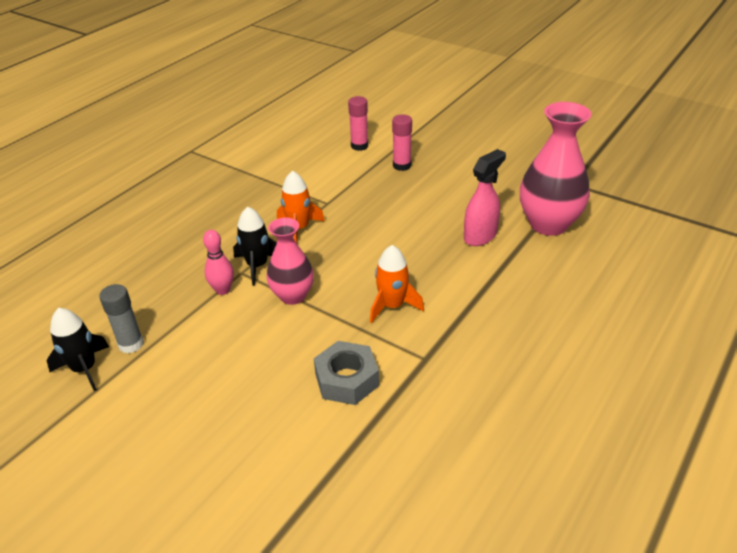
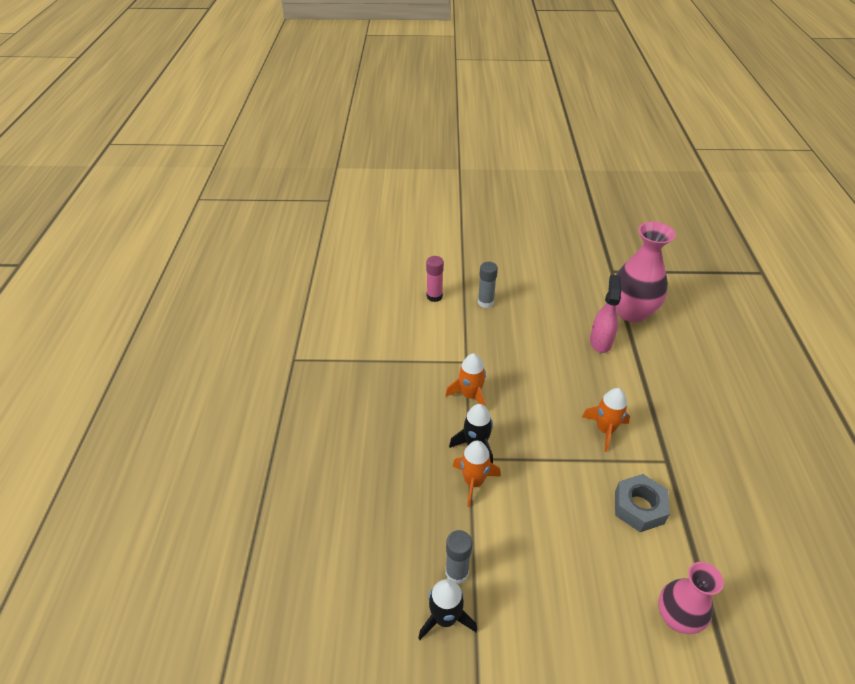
camera: 35 degrees left, 5 degrees up
(223, 290) = (473, 482): pink bowling pin -> orange rocket
(292, 296) = (530, 458): pink vase -> pink vase (677, 617)
(402, 166) = (485, 302): pink glue stick -> grey glue stick

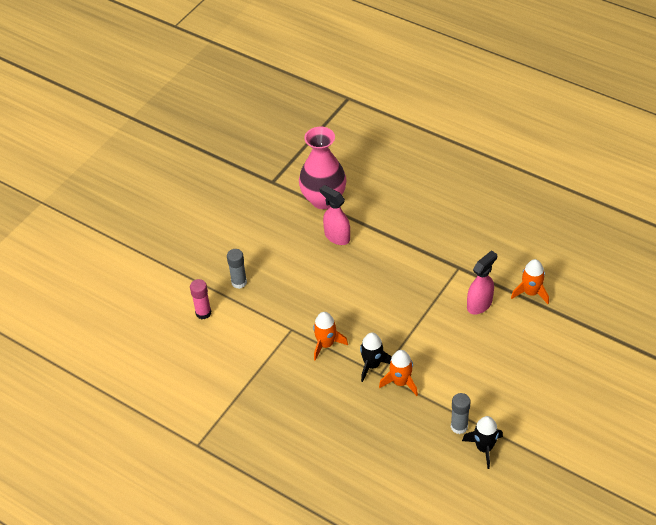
camera: 55 degrees left, 5 degrees up
(605, 430) = (412, 284): orange rocket -> orange rocket (531, 293)
(639, 507) = (479, 304): grey nut -> pink spray bottle
(677, 617) = (555, 333): pink vase -> none

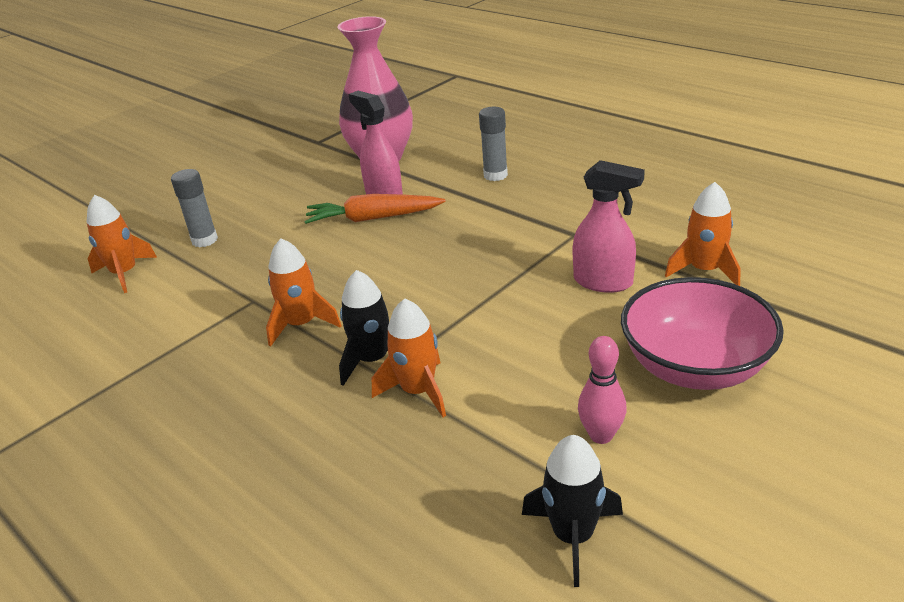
camera: 10 degrees right, 15 degrees down
(203, 313) = (124, 273): pink glue stick -> orange rocket
(337, 258) = (373, 218): none -> orange carrot
(459, 426) = (521, 483): grey glue stick -> grey glue stick (495, 175)
(479, 304) = (603, 282): pink spray bottle -> pink spray bottle turned 60 degrees clockwise
(489, 399) = (601, 435): none -> pink bowling pin
(528, 358) = (695, 367): none -> pink bowl

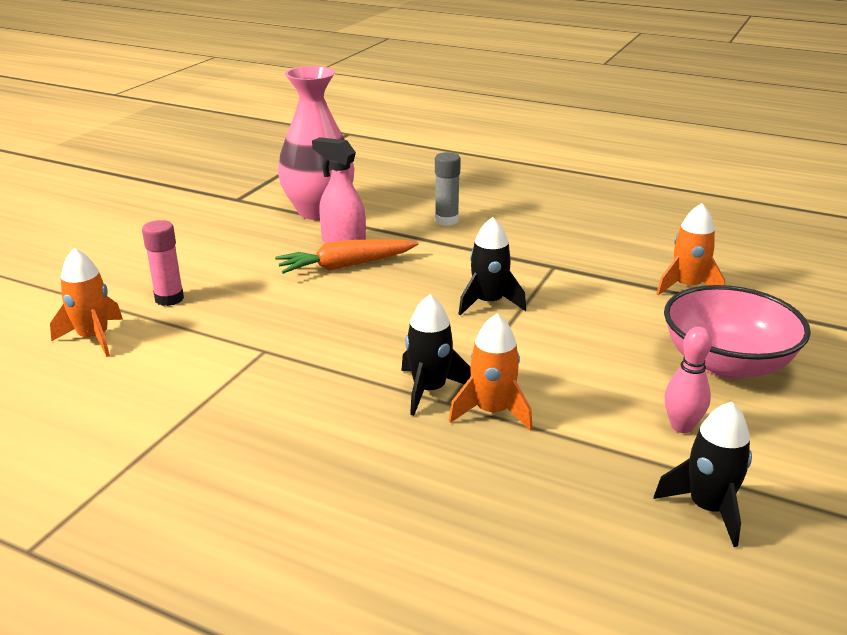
camera: 20 degrees left, 5 degrees down
(204, 240) = (169, 299): grey glue stick -> pink glue stick
(301, 324) = (333, 366): orange rocket -> none
(484, 270) = (488, 303): none -> black rocket
(603, 282) = (606, 303): pink spray bottle -> none

